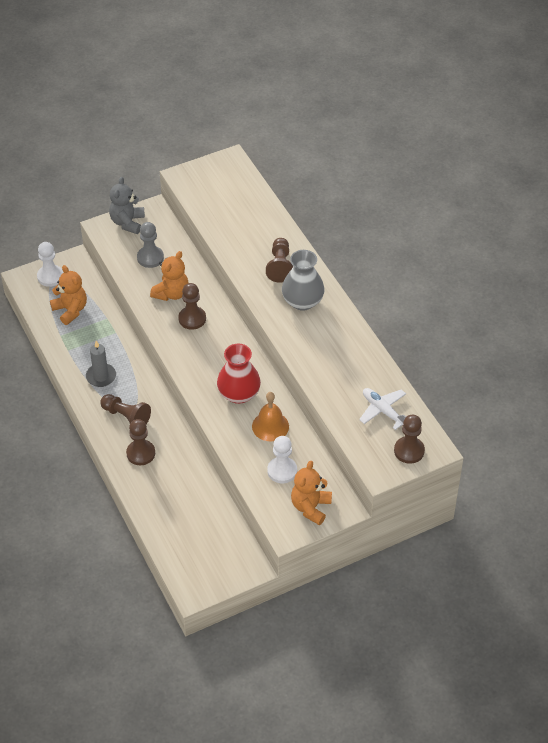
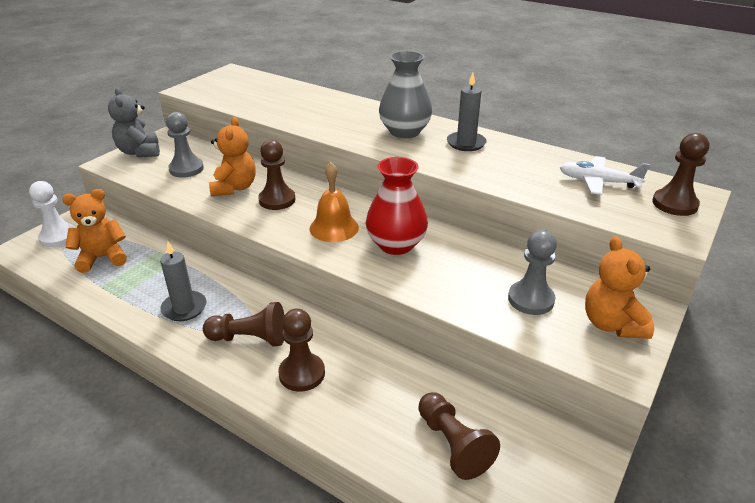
camera: 30 degrees left, 15 degrees down
(70, 310) = (102, 258): orange teddy bear -> orange teddy bear turned 45 degrees counterclockwise
(270, 426) = (465, 261): orange bell -> orange bell (334, 228)
(280, 266) = (352, 116): brown pawn -> brown pawn (453, 444)
(282, 471) = (531, 299): white pawn -> grey pawn
(334, 333) = (466, 143): none -> grey candle

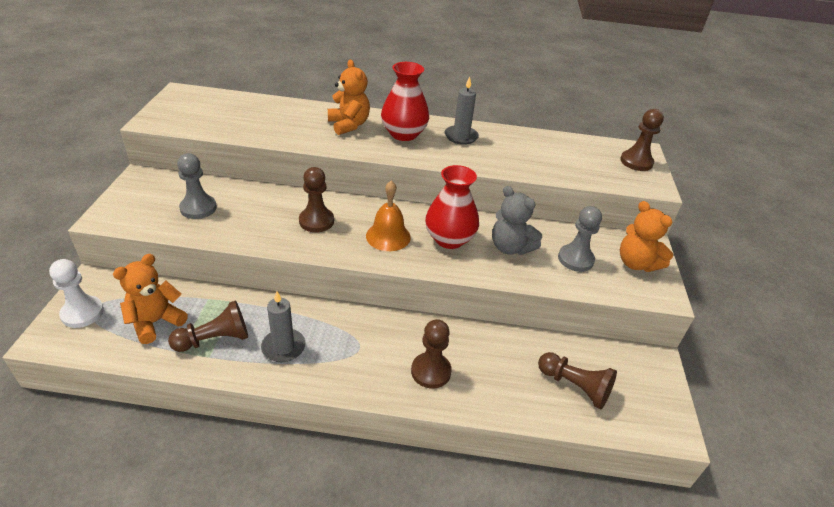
camera: 30 degrees left, 5 degrees up
(139, 152) = (128, 199): grey teddy bear -> grey teddy bear (510, 247)
(234, 188) = (265, 218): orange teddy bear -> orange teddy bear (349, 125)
(250, 338) = (365, 356): brown pawn -> brown pawn (215, 339)
(404, 132) = (404, 134): grey vase -> red vase
(598, 182) = (577, 154): white plane -> none

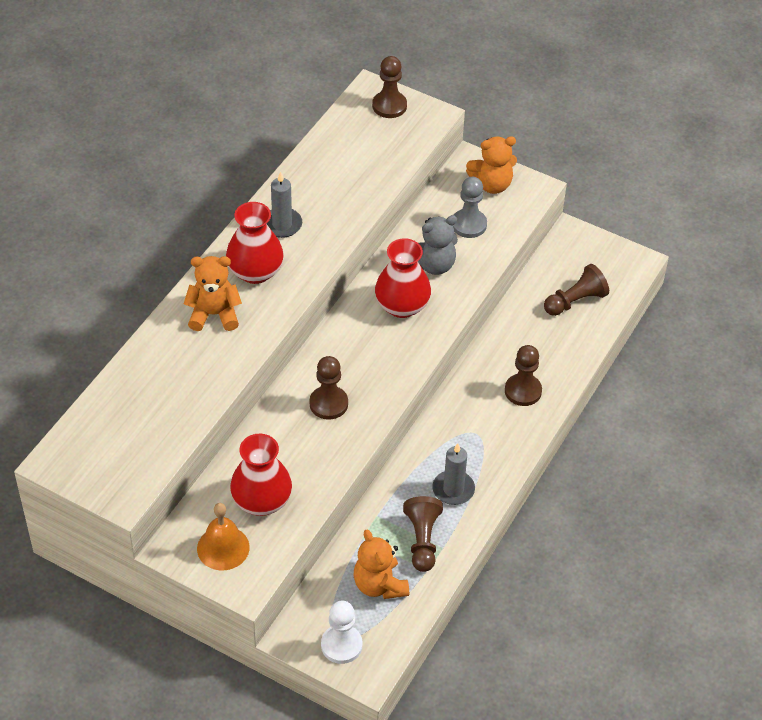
camera: 65 degrees left, 10 degrees up
(198, 208) = (261, 501): grey pawn -> red vase
(388, 236) = (378, 352): orange bell -> orange bell (223, 548)

